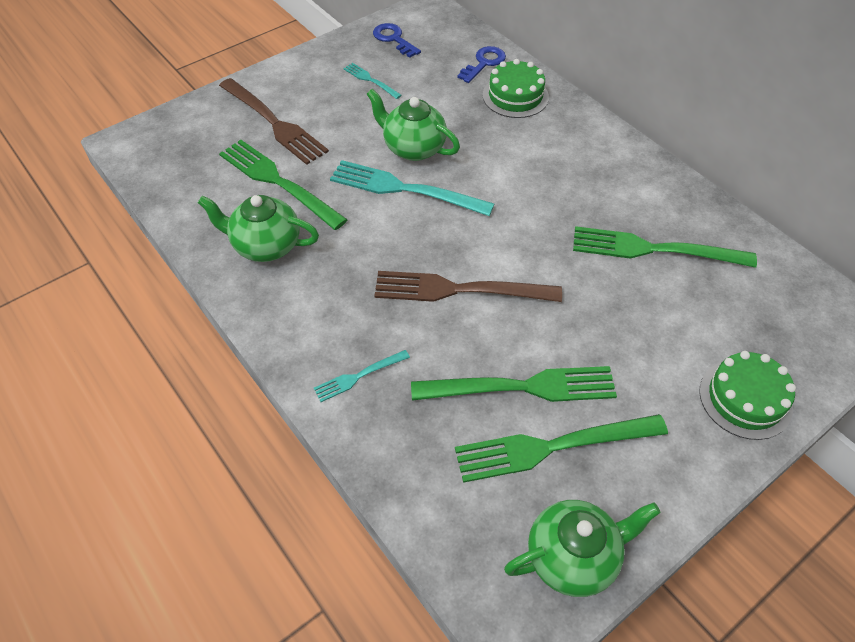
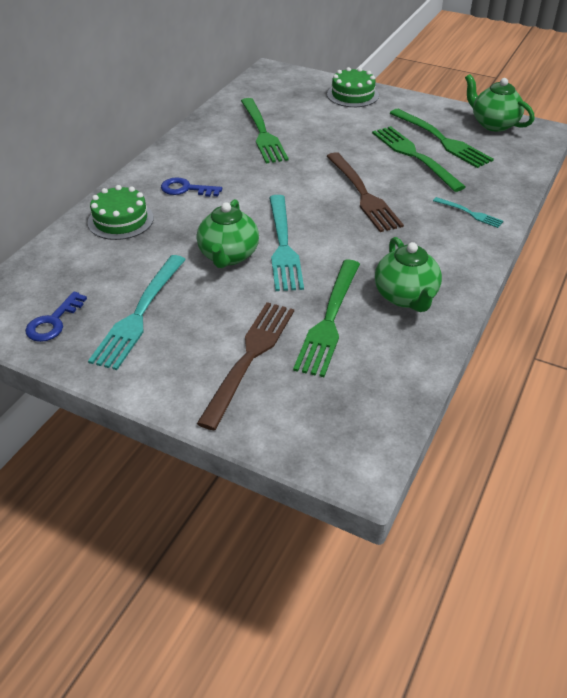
camera: 115 degrees left, 10 degrees down
(370, 80) = (139, 314): turquoise fork -> turquoise fork, size x2.00
(484, 63) = (74, 249): blue key -> blue key (186, 189)

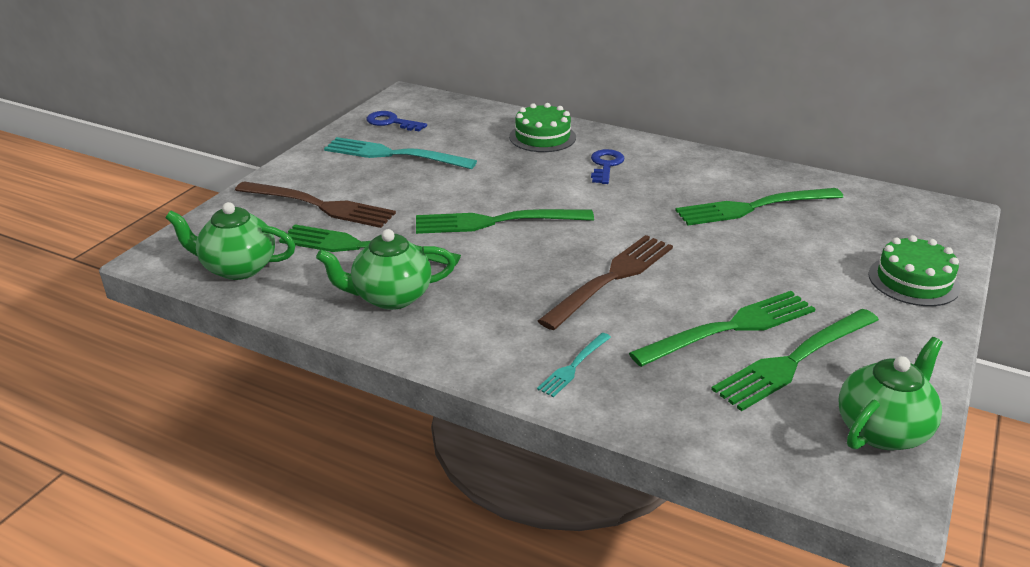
camera: 90 degrees right, 10 degrees down
(228, 256) = (479, 192): green teapot -> green teapot (238, 268)
(283, 246) = (495, 222): turquoise fork -> green fork
(363, 194) = (611, 278): brown fork -> brown fork turned 150 degrees clockwise

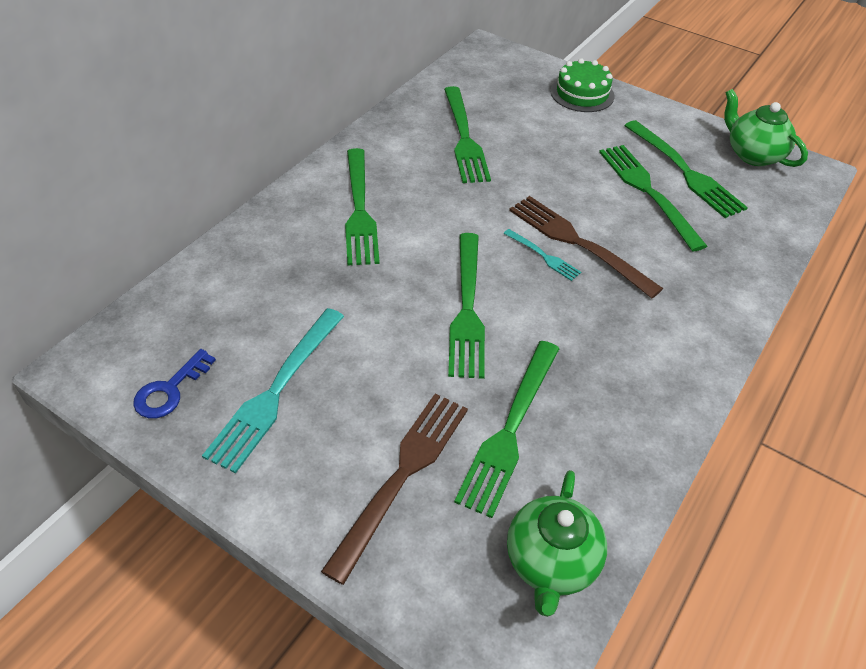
camera: 85 degrees left, 15 degrees up
(391, 297) = (611, 406): green teapot -> none
(542, 137) = (274, 248): green cake -> none
(573, 366) = (708, 286): turquoise fork -> turquoise fork (544, 256)
(606, 165) = (360, 210): blue key -> green fork

